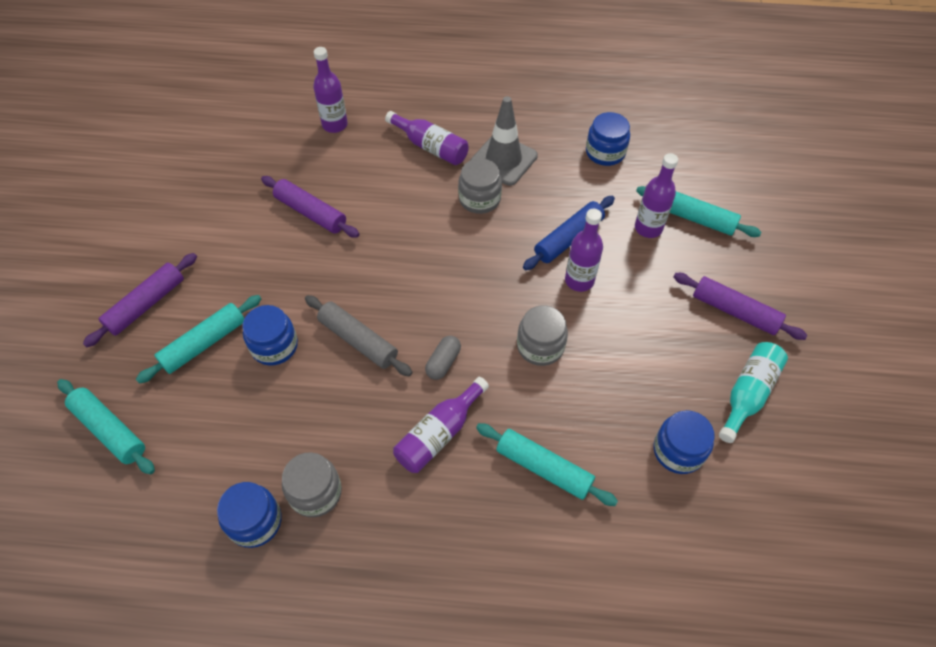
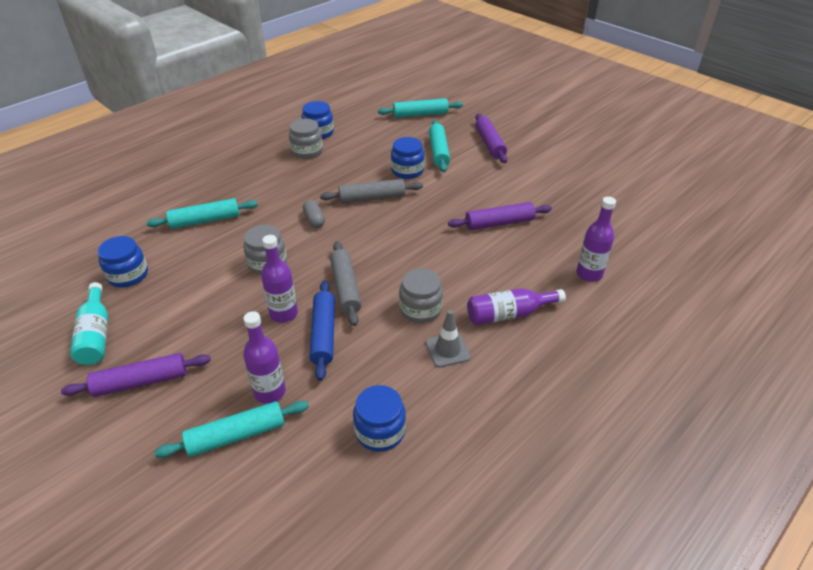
camera: 130 degrees right, 15 degrees down
(439, 434) = (277, 197): purple bottle -> none
(503, 160) = (447, 350): grey traffic cone -> grey traffic cone, size x0.64
(508, 262) = (345, 288): none -> grey rolling pin

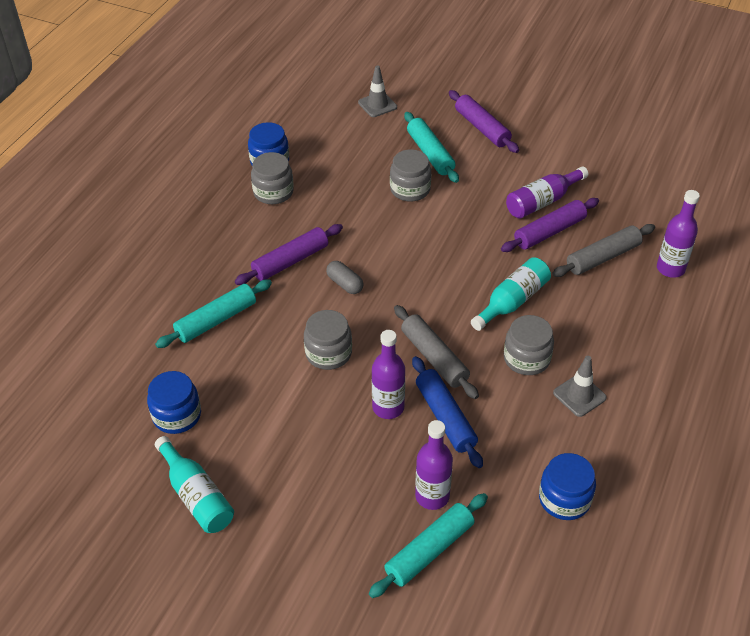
camera: 20 degrees left, 5 degrees up
(141, 382) = (289, 530): purple rolling pin -> purple rolling pin (290, 261)
(372, 198) = (392, 237): grey rolling pin -> grey rolling pin (603, 257)
(407, 171) = (410, 189): blue jar -> grey jar
(420, 114) = (377, 105): turquoise rolling pin -> grey traffic cone
(436, 264) = (512, 301): none -> turquoise bottle
(509, 314) = (616, 338): purple bottle -> purple bottle (542, 202)

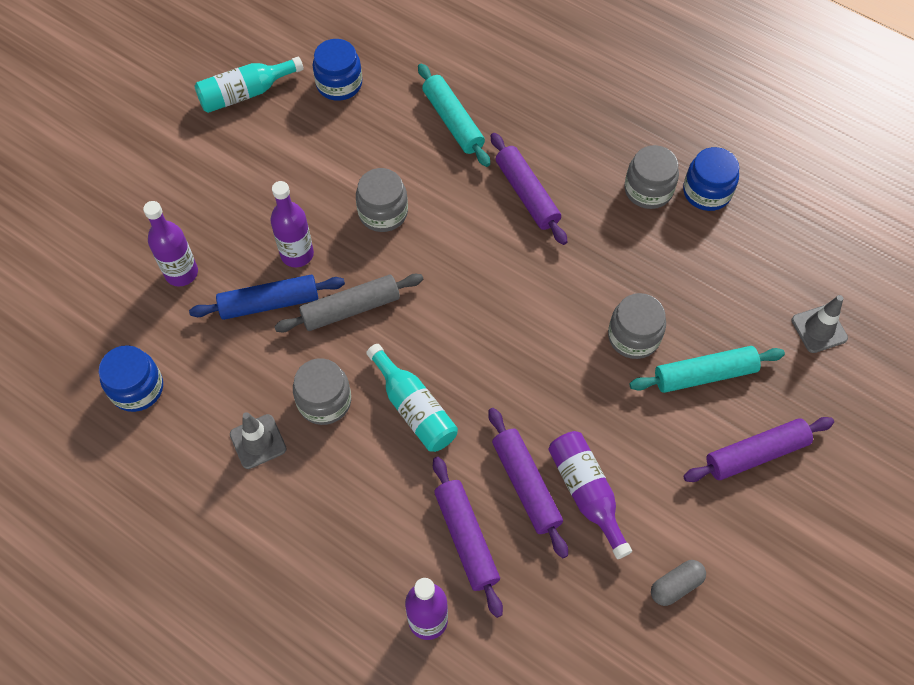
camera: 100 degrees right, 15 degrees up
(345, 284) = (480, 241): grey capsule -> grey capsule (676, 586)
(429, 550) = (126, 259): turquoise rolling pin -> none
(603, 257) = (466, 538): grey rolling pin -> purple rolling pin

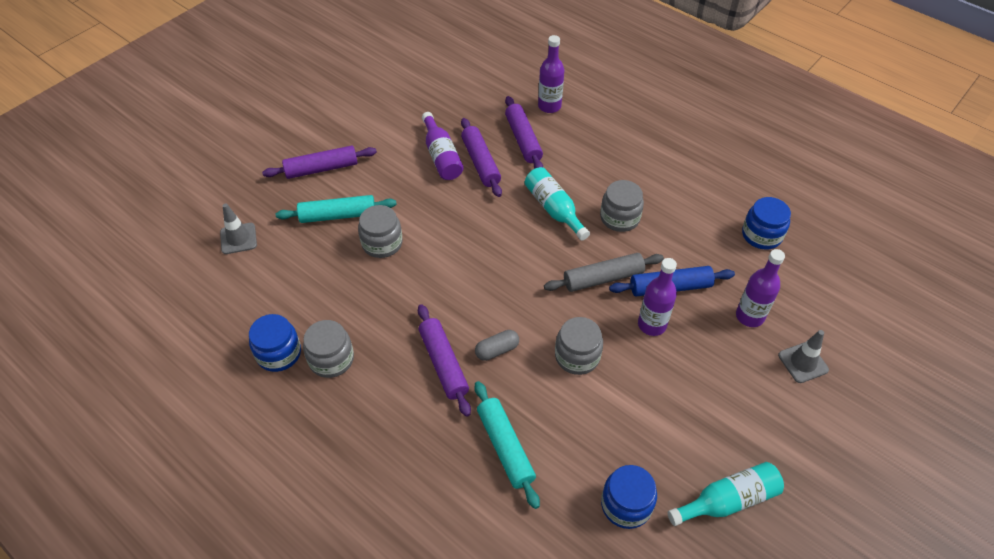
camera: 175 degrees left, 10 degrees down
(258, 441) = (665, 197): grey traffic cone -> grey traffic cone (803, 362)
(676, 586) = (398, 111): grey capsule -> grey capsule (497, 350)

